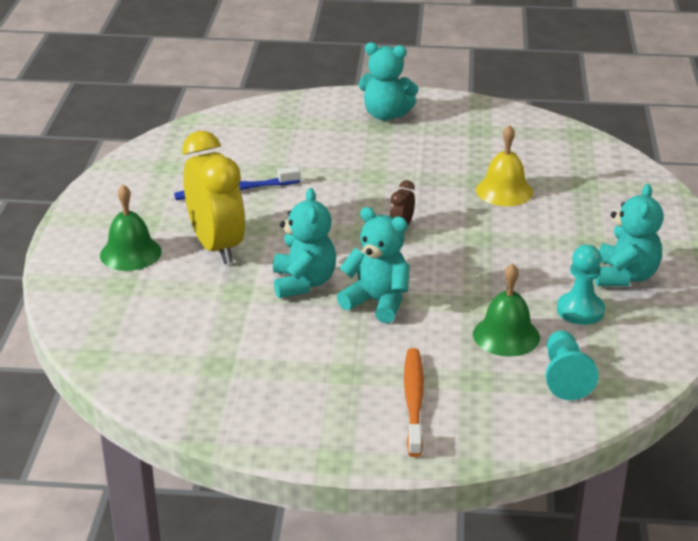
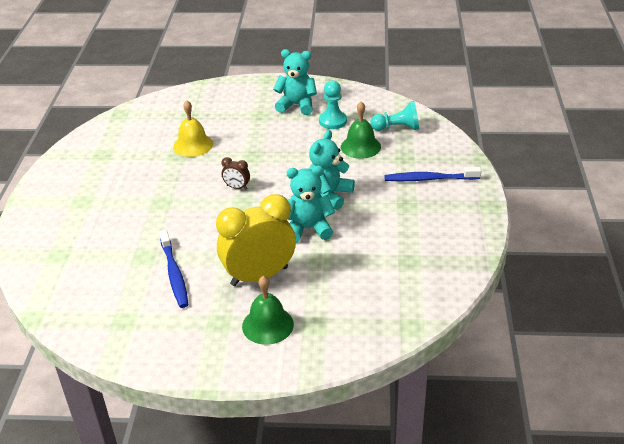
camera: 90 degrees left, 5 degrees up
(386, 115) = (64, 199): turquoise teddy bear -> none
(414, 401) = (429, 179): orange toothbrush -> blue toothbrush

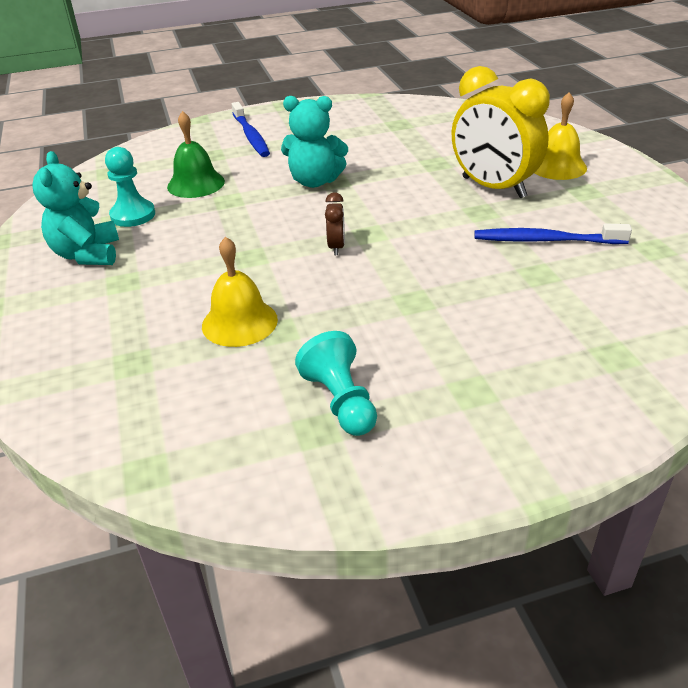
camera: 110 degrees left, 0 degrees up
(174, 274) = (545, 240): blue toothbrush -> blue toothbrush turned 135 degrees counterclockwise
(267, 325) = (557, 166): green bell -> yellow bell
(308, 228) = (388, 180): turquoise teddy bear -> none
(397, 128) = (143, 170): turquoise pawn -> turquoise pawn (341, 401)

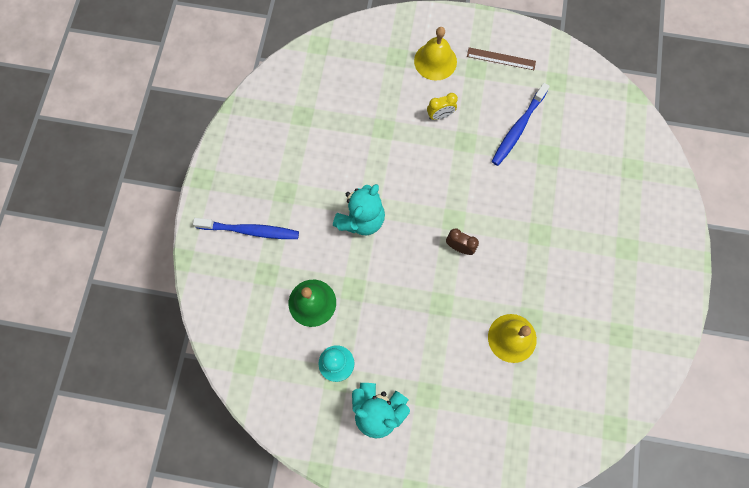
camera: 65 degrees left, 35 degrees up
(341, 401) = (606, 314): turquoise pawn -> none
(493, 188) = (440, 115): yellow clock -> yellow clock, size x0.42
(623, 202) = (501, 59): none -> brown ruler

